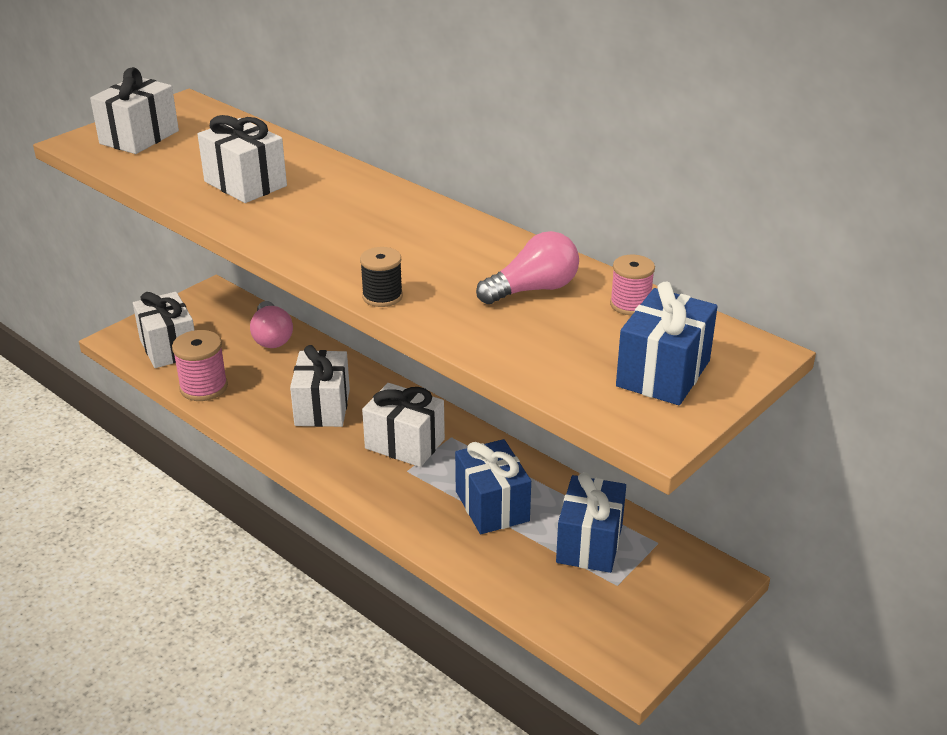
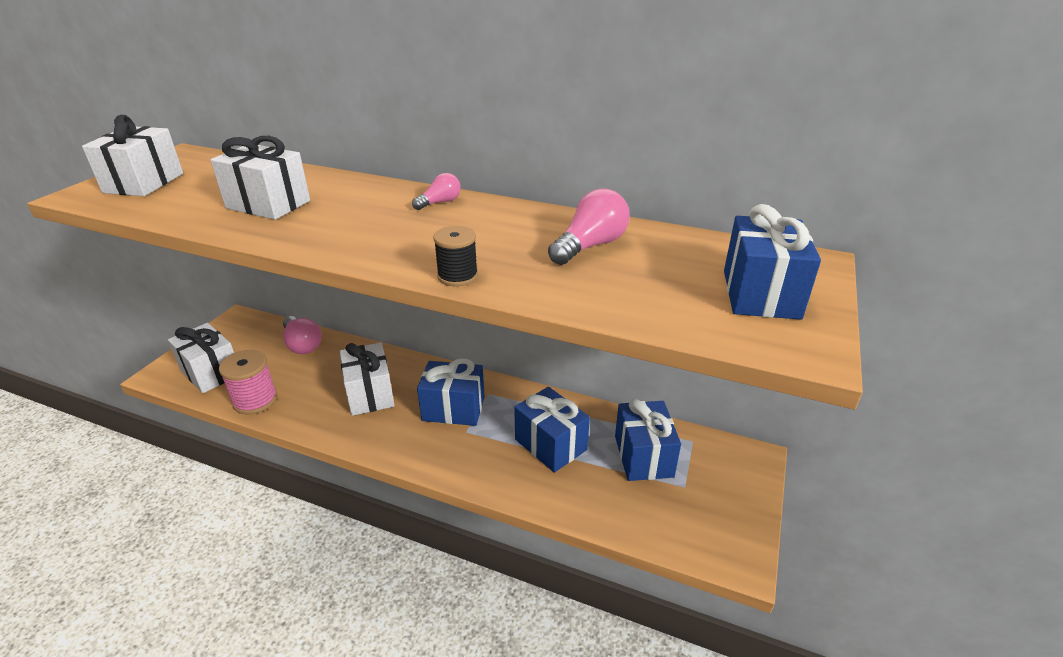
camera: 20 degrees left, 0 degrees up
(405, 444) = (453, 409): white gift -> blue gift
(414, 211) = (440, 202): none -> pink light bulb
(630, 305) = (680, 243): pink spool -> none

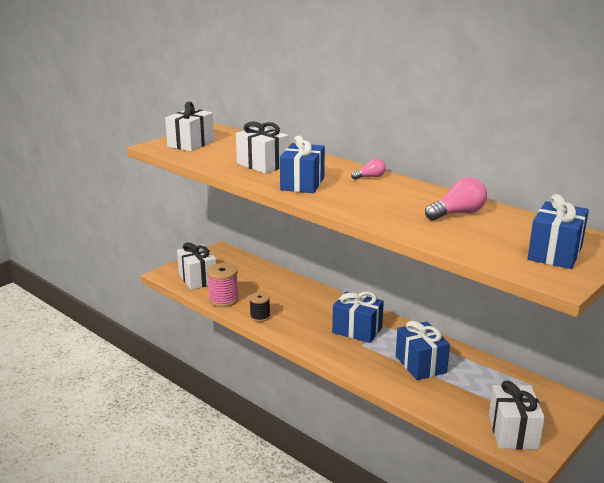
camera: 20 degrees right, 10 degrees down
(302, 345) = (261, 273): pink light bulb -> none
(370, 394) = (300, 310): white gift -> white gift (513, 432)
(457, 276) = (364, 217): black spool -> black spool (260, 316)
(643, 456) = (488, 385): blue gift -> blue gift (302, 184)

